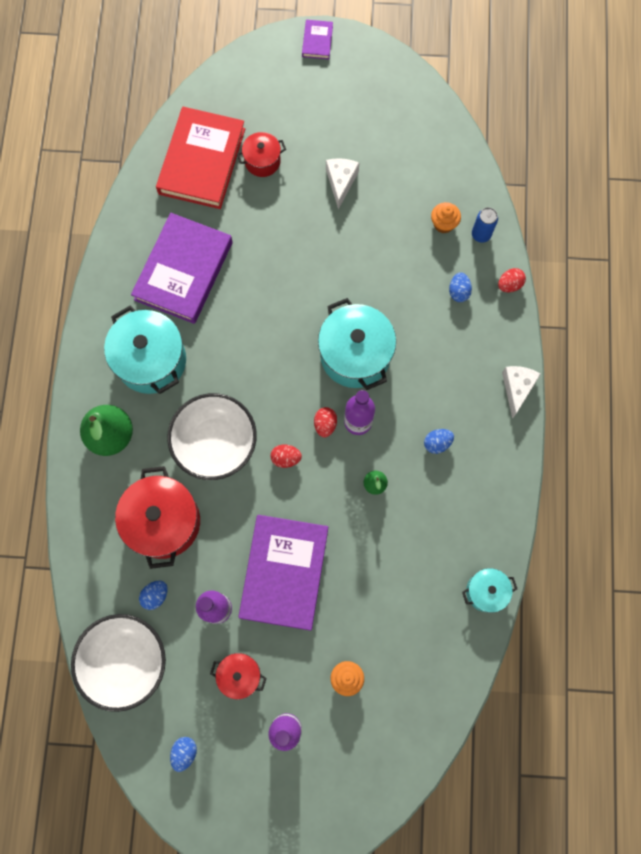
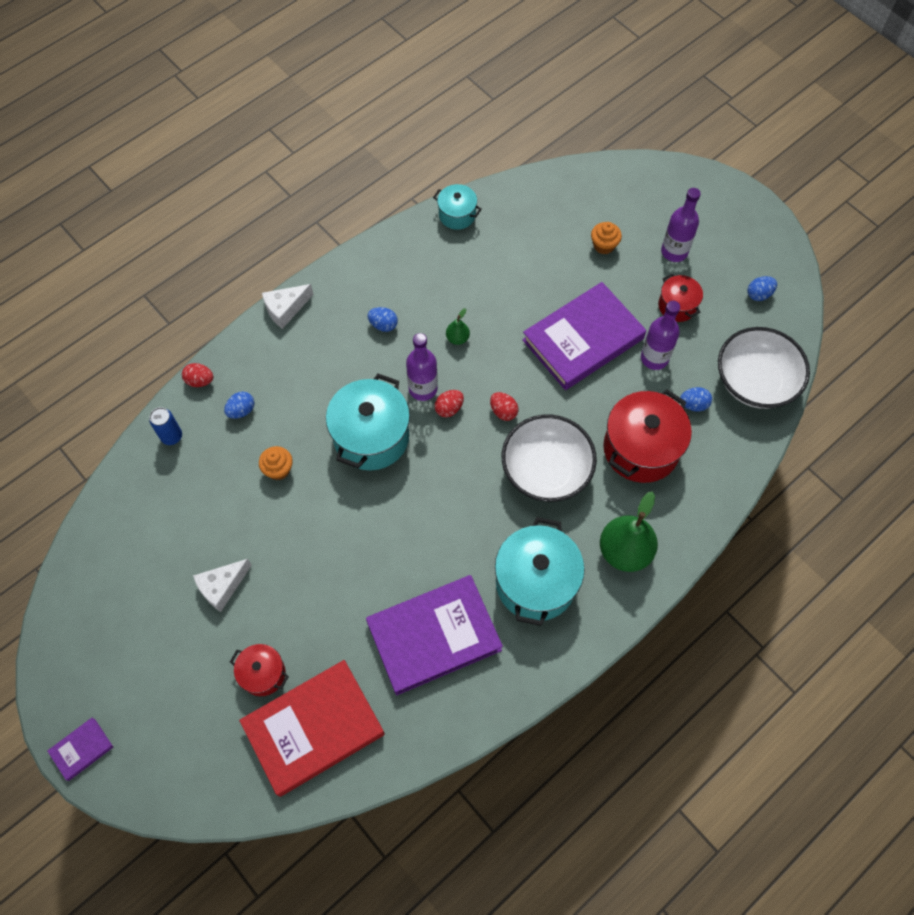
camera: 135 degrees left, 10 degrees down
(443, 224) = (187, 471): orange cupcake -> orange cupcake (278, 469)

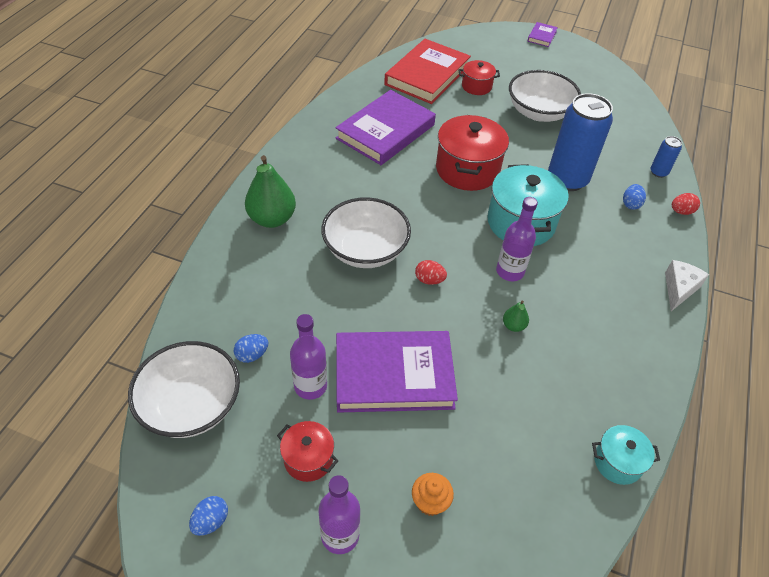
camera: 150 degrees right, 15 degrees down
(222, 587) = (539, 112): white cheese -> white bowl
(278, 469) = (567, 179): orange cupcake -> blue can
(383, 325) = (587, 310): blue egg -> none
(449, 408) = (476, 265): red egg -> none
(535, 582) = (332, 179): turquoise pot -> none
(583, 339) = (394, 375): purple book -> purple book turned 60 degrees clockwise
(641, 449) = (289, 296): red pot -> red pot (467, 170)

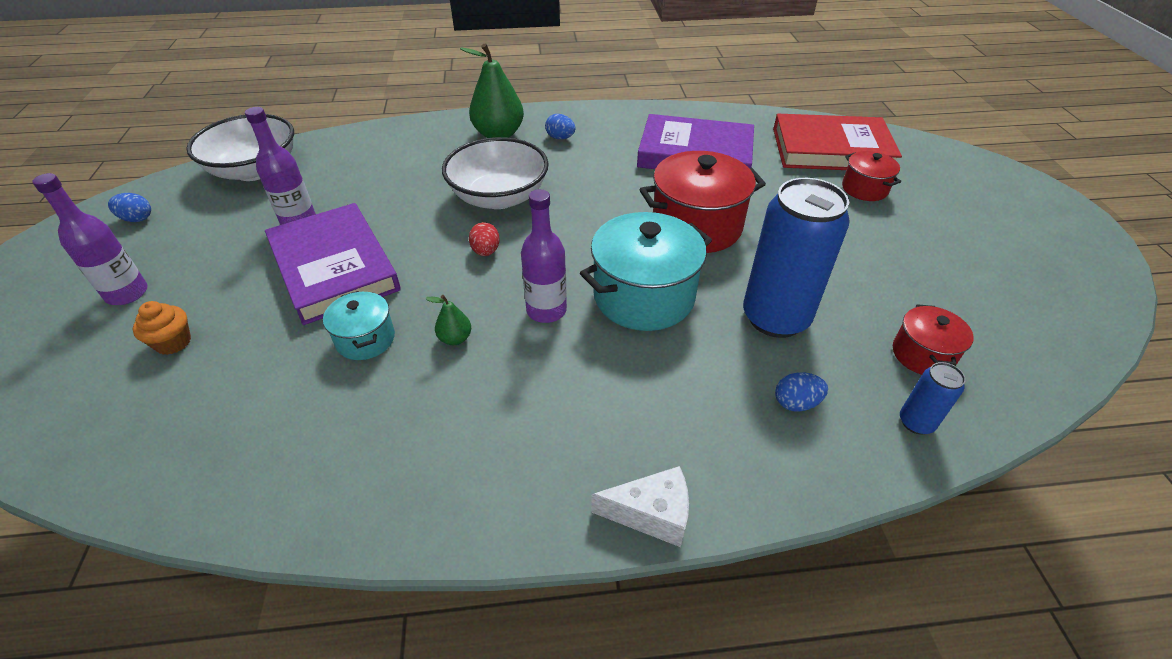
camera: 65 degrees right, 5 degrees down
(252, 355) = (322, 179): blue egg -> blue egg (560, 138)
(308, 459) = (212, 247): red pot -> red pot (922, 354)
(539, 112) = (887, 254): white bowl -> none
(542, 36) = (1066, 211): purple book -> none
(617, 462) = (264, 506): turquoise pot -> turquoise pot (365, 339)
(681, 211) = (848, 477): red egg -> none

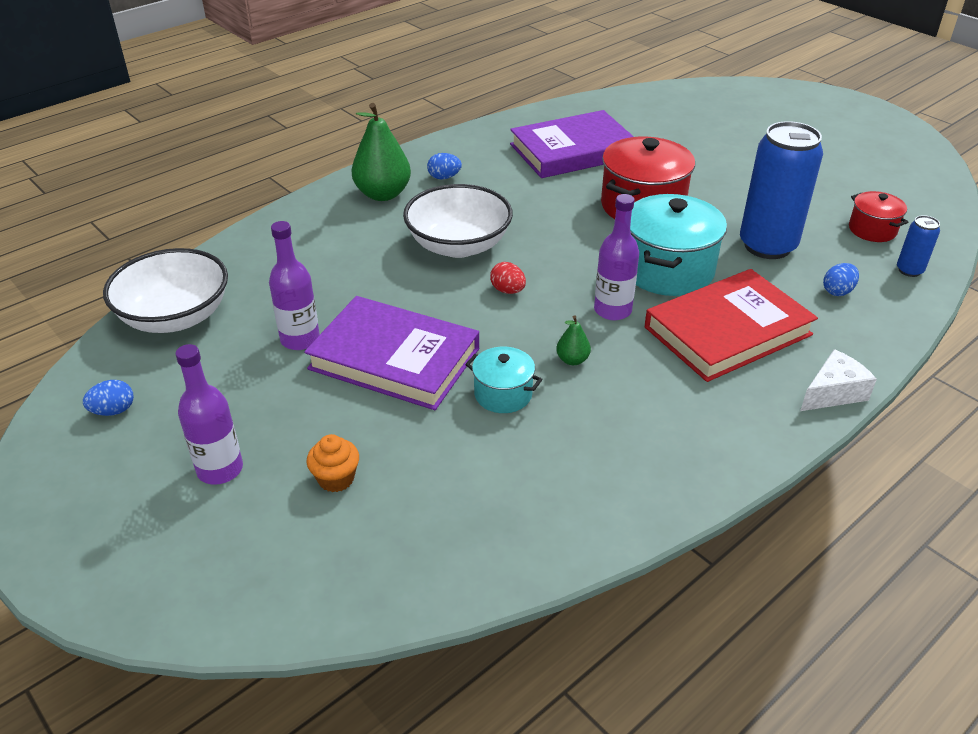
camera: 35 degrees left, 5 degrees down
(831, 149) = (668, 112): red book -> red book (727, 331)
(864, 189) = (723, 134): red pot -> none

